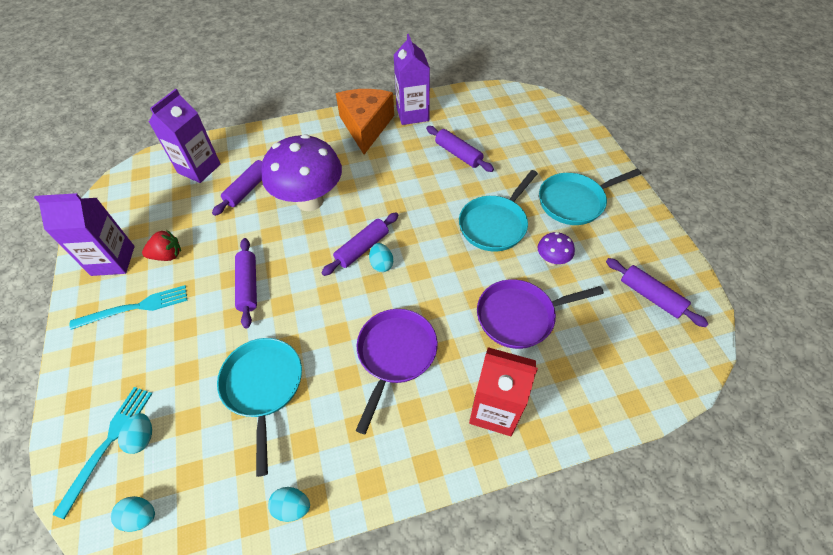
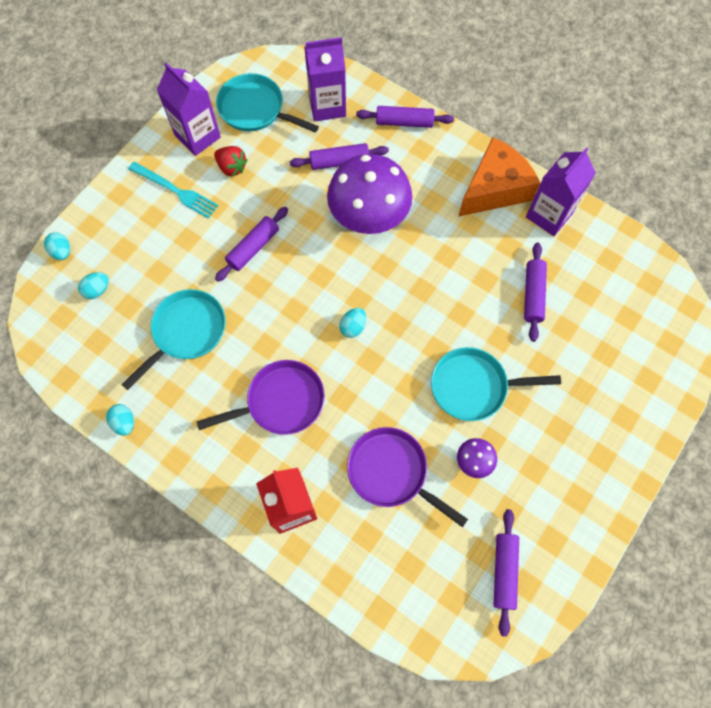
camera: 50 degrees right, 15 degrees up
(108, 444) = (79, 274): turquoise fork -> none
(140, 516) = (55, 337): turquoise egg -> turquoise egg (62, 252)
(362, 248) = (356, 299): purple rolling pin -> purple rolling pin (404, 122)
(575, 201) = (565, 439): turquoise pan -> turquoise pan (255, 109)

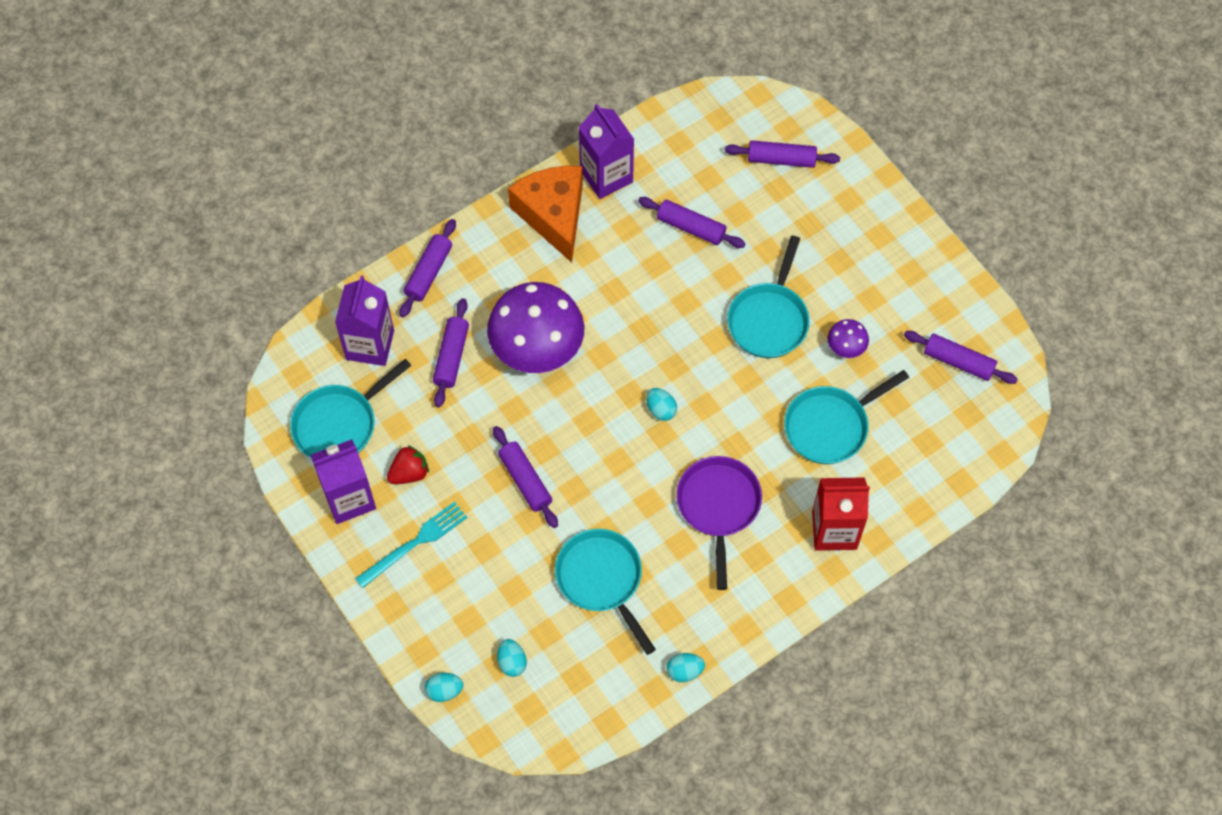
camera: 70 degrees left, 5 degrees down
(392, 472) = (830, 426): purple pan -> turquoise pan
(636, 346) = (781, 159): none -> purple rolling pin

